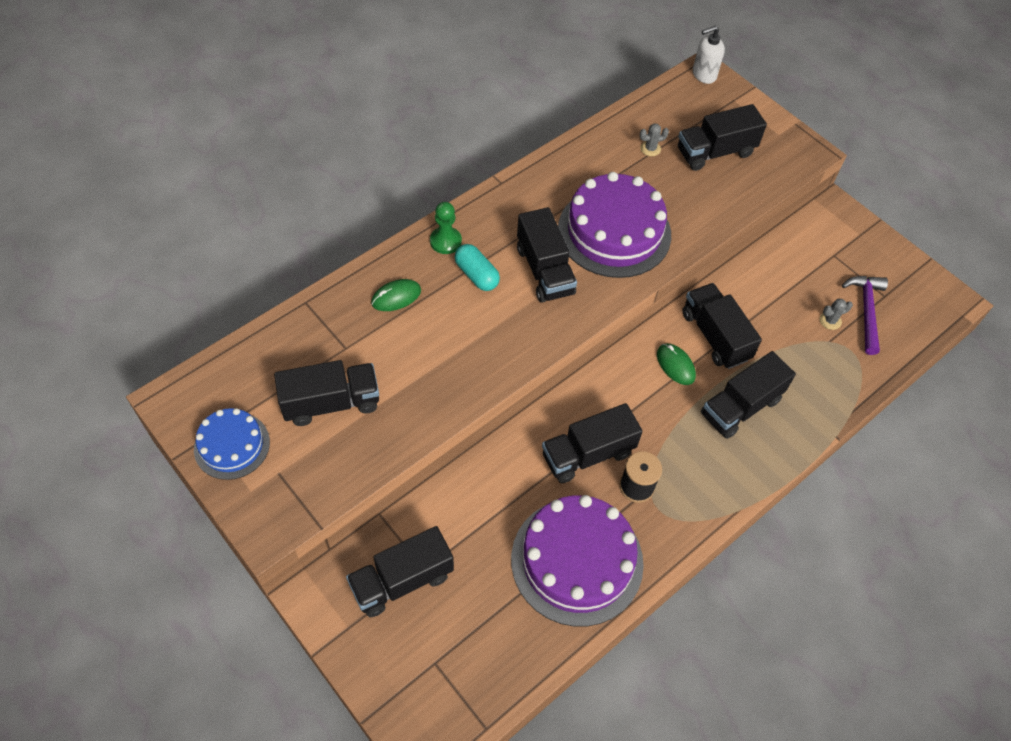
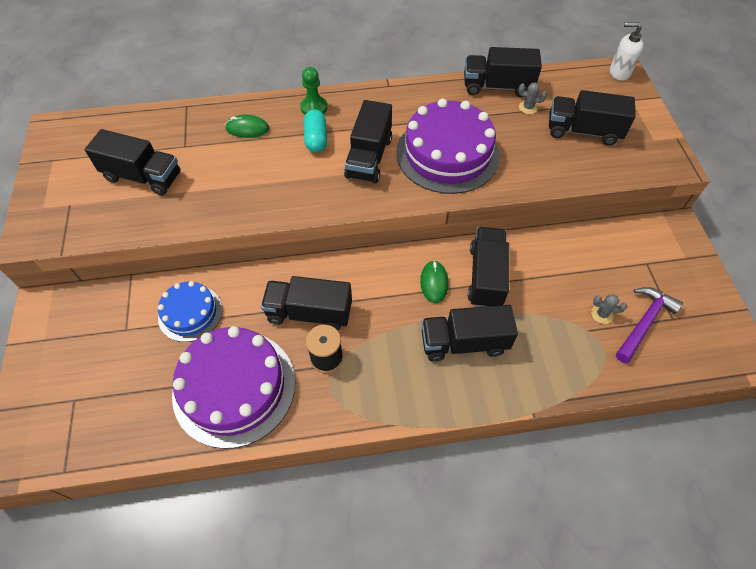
camera: 35 degrees right, 0 degrees up
(232, 445) = (59, 173): blue cake -> blue cake (190, 313)
(402, 581) = (104, 328): black truck -> black truck (497, 87)

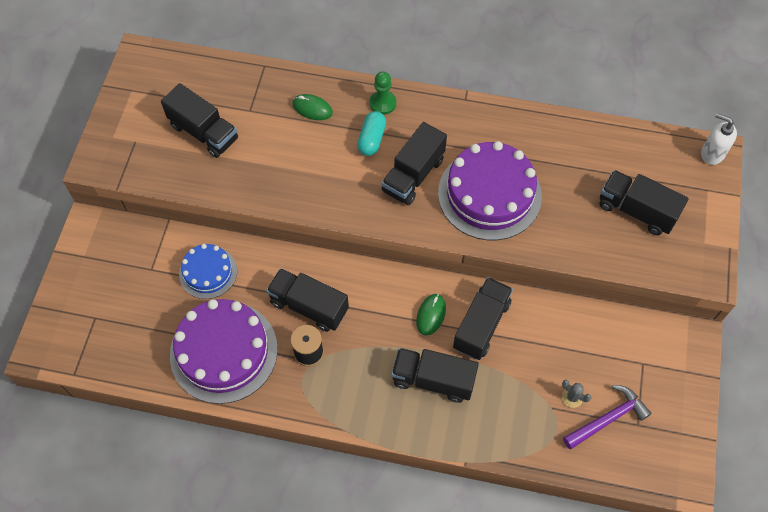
camera: 20 degrees right, 5 degrees up
(497, 87) = (574, 133): black truck -> none
(528, 107) = (594, 166): grey cactus -> none

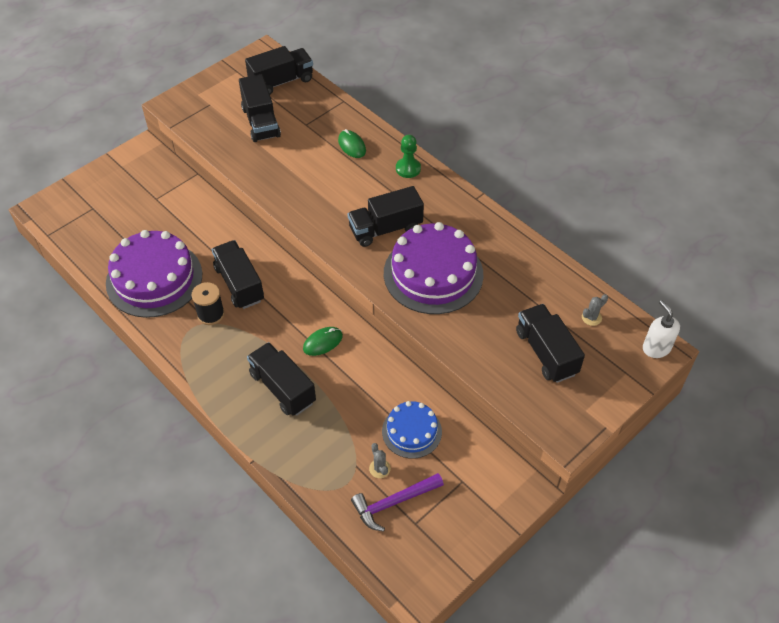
camera: 35 degrees right, 10 degrees down
(208, 272) = (191, 222): blue cake -> blue cake (411, 431)
(372, 139) = (377, 188): turquoise capsule -> none
(481, 325) = (355, 372): black truck -> black truck (281, 81)
(607, 419) = (394, 503): purple hammer -> purple hammer turned 150 degrees clockwise
(645, 156) = (591, 317): none -> grey cactus

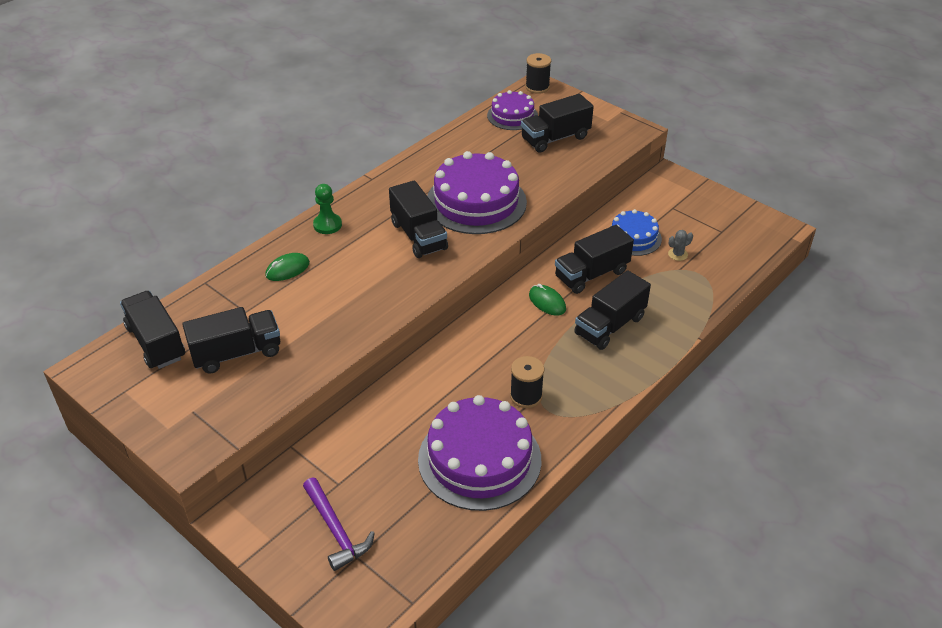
camera: 95 degrees left, 10 degrees down
(239, 284) = (478, 377): black truck -> black truck (591, 274)
(394, 503) = (707, 244): purple hammer -> purple hammer (336, 530)
(591, 317) = (512, 116): grey cactus -> purple cake
(656, 348) = (537, 87): white soap dispenser -> black spool

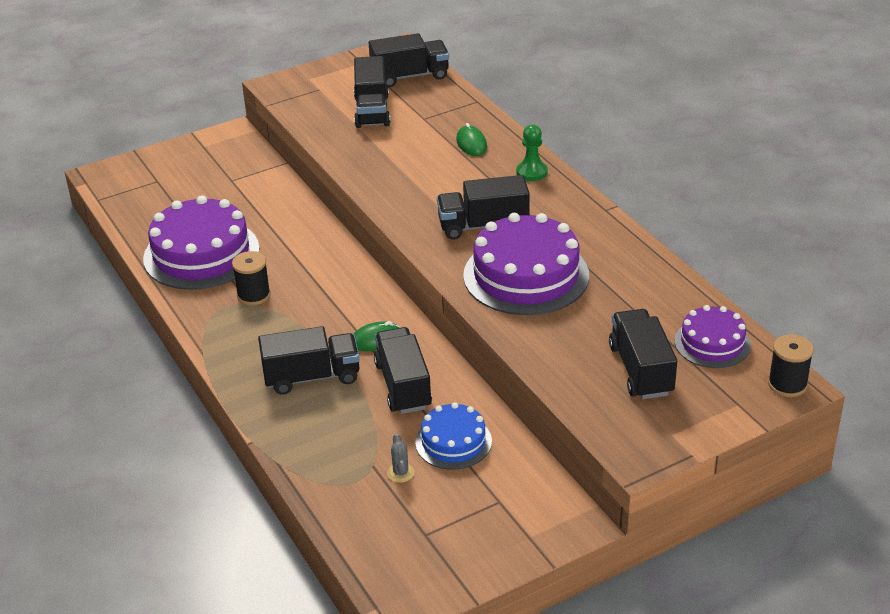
camera: 110 degrees right, 5 degrees down
(336, 530) = (188, 174): purple hammer -> none
(610, 326) = (312, 377): black truck -> black truck turned 105 degrees clockwise

